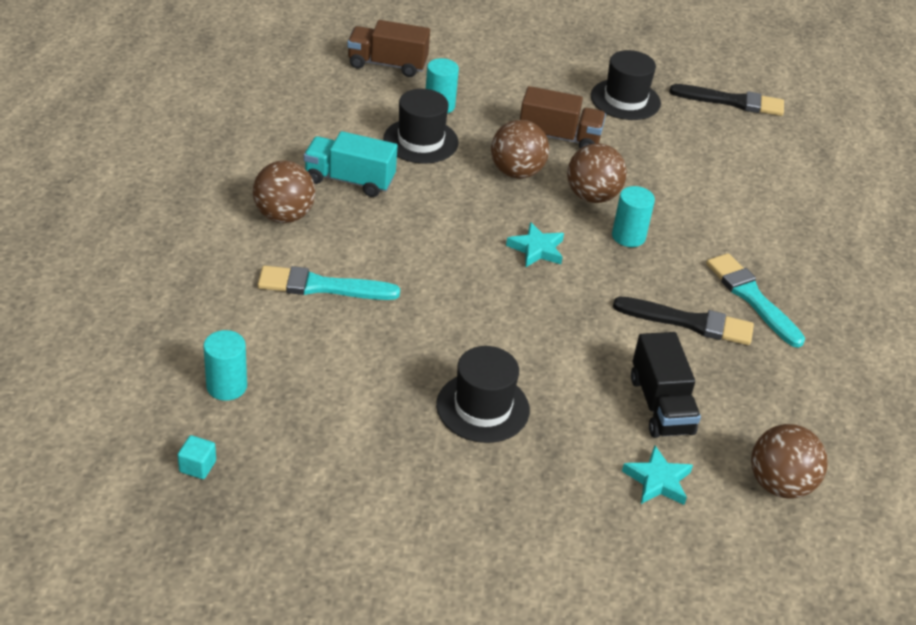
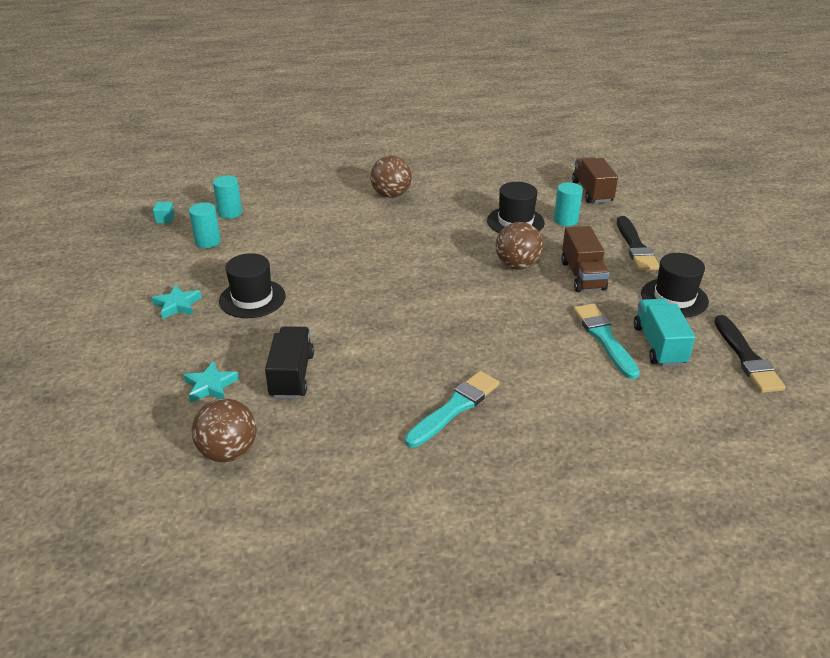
camera: 75 degrees right, 5 degrees down
(322, 286) = (333, 221): turquoise brush -> turquoise brush (604, 338)
(349, 180) = (446, 207): turquoise truck -> turquoise truck (659, 345)
(536, 249) = (432, 290): turquoise star -> turquoise star (177, 305)
(592, 196) = (520, 303): brown ball -> none
(628, 236) = (484, 329): turquoise cylinder -> turquoise cylinder (208, 241)
(661, 405) = (292, 375): black truck -> black truck turned 120 degrees clockwise
(689, 322) = (398, 376): black brush -> black brush (635, 247)

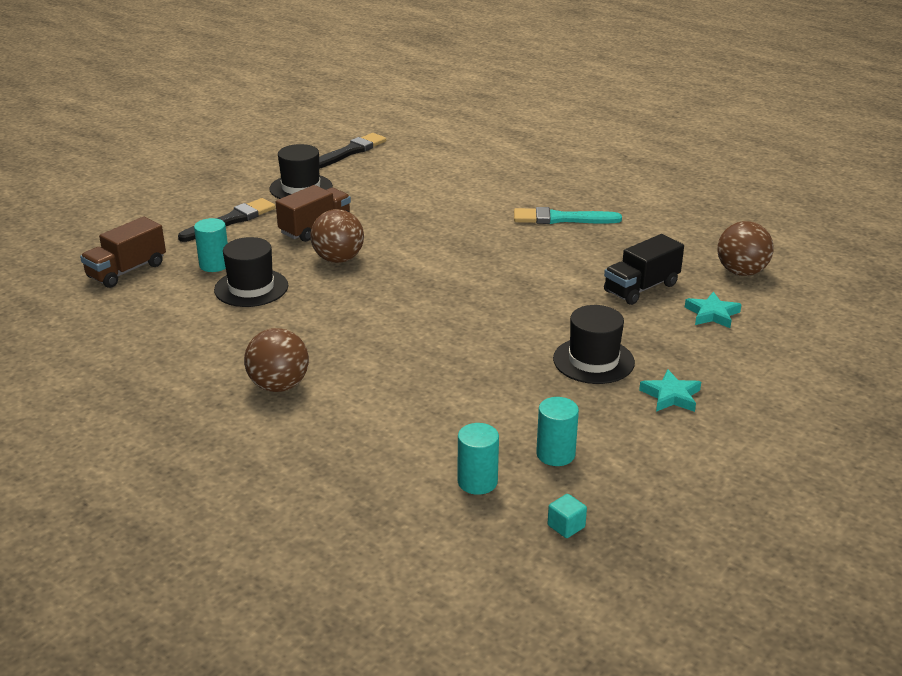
camera: 130 degrees left, 5 degrees down
(604, 338) = (398, 197): turquoise brush -> none
(659, 345) = (378, 178): turquoise truck -> none

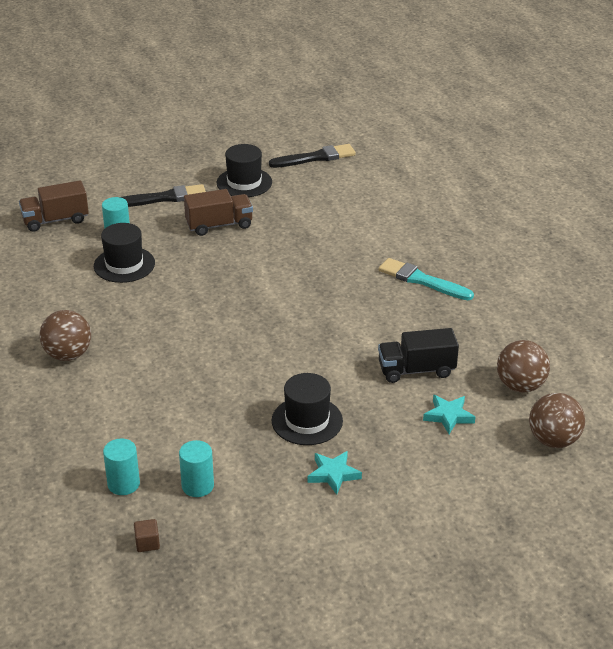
camera: 30 degrees right, 5 degrees up
(338, 259) = (209, 260): brown ball -> brown ball (553, 440)
(566, 526) = (147, 543): turquoise cube -> brown cube

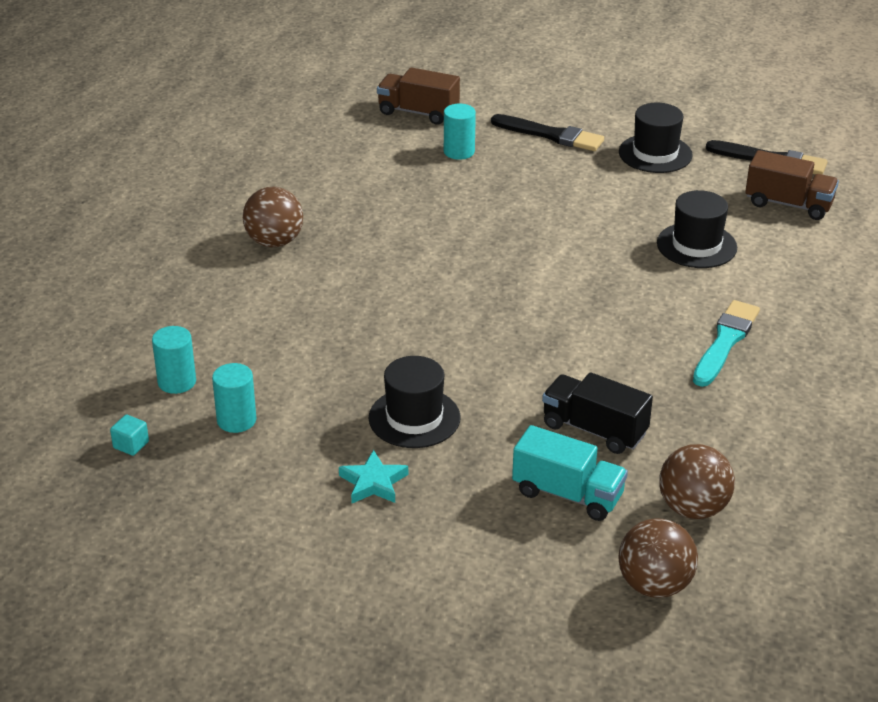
camera: 40 degrees right, 0 degrees up
(124, 265) = (429, 182): black hat -> black hat (696, 245)
(147, 543) = (131, 445): brown cube -> turquoise cube
(219, 225) = (573, 185): brown truck -> brown truck (788, 204)
(422, 280) = (725, 341): turquoise brush -> turquoise brush turned 45 degrees clockwise
(448, 416) = (567, 494): turquoise star -> turquoise truck

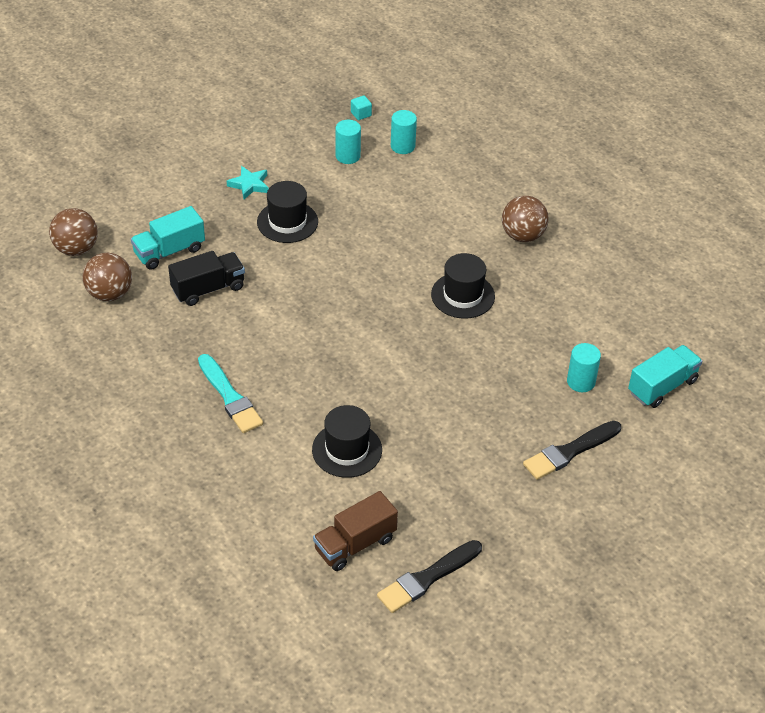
camera: 120 degrees right, 10 degrees up
(418, 112) = (662, 386): brown truck -> turquoise truck
(655, 154) = (493, 503): black hat -> black hat (463, 295)

